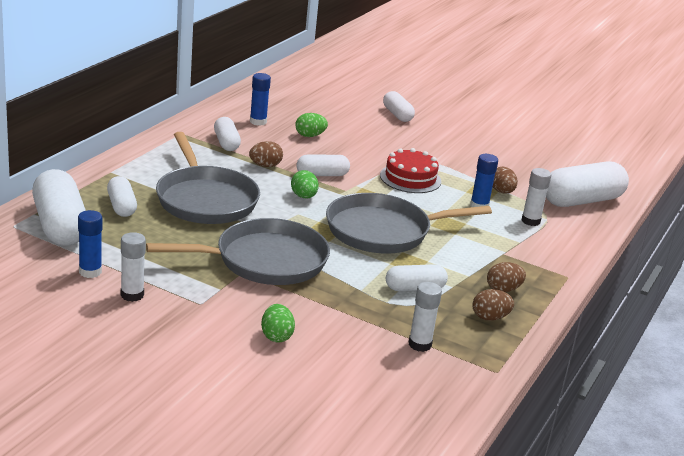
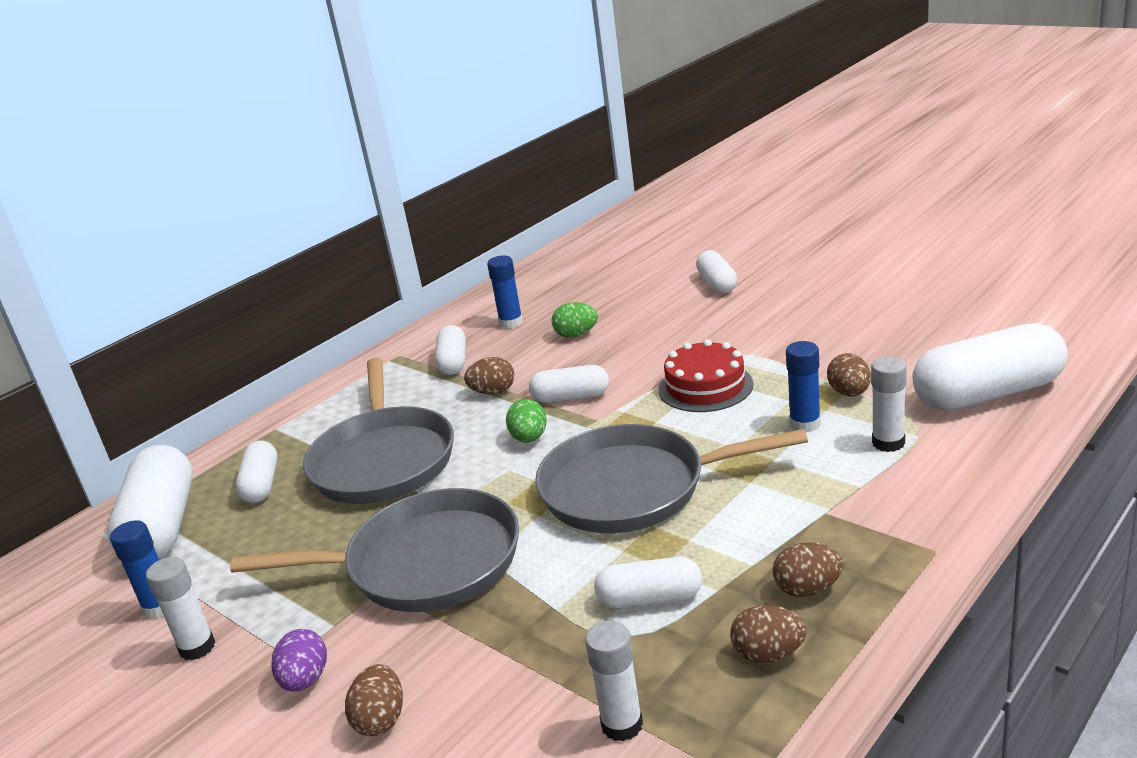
camera: 20 degrees right, 0 degrees up
(217, 315) = (305, 680): none -> purple egg
(276, 336) = (381, 719): green egg -> brown egg

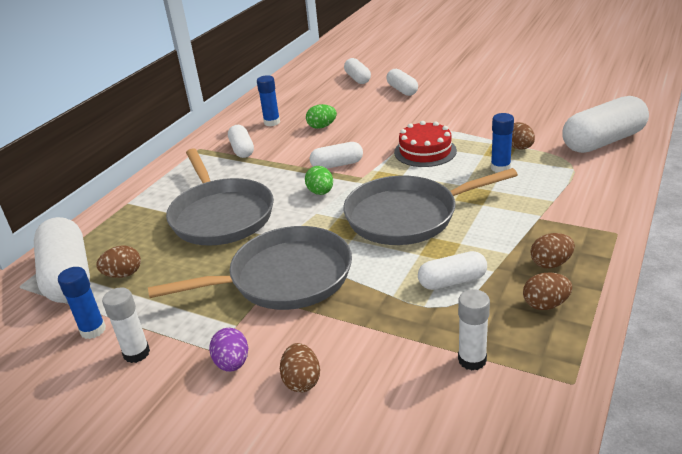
camera: 15 degrees left, 5 degrees up
(261, 485) = (135, 240): white capsule -> white capsule (357, 79)
(493, 392) = (280, 166): brown egg -> brown egg (123, 274)
(888, 443) = (557, 174): white glue stick -> none

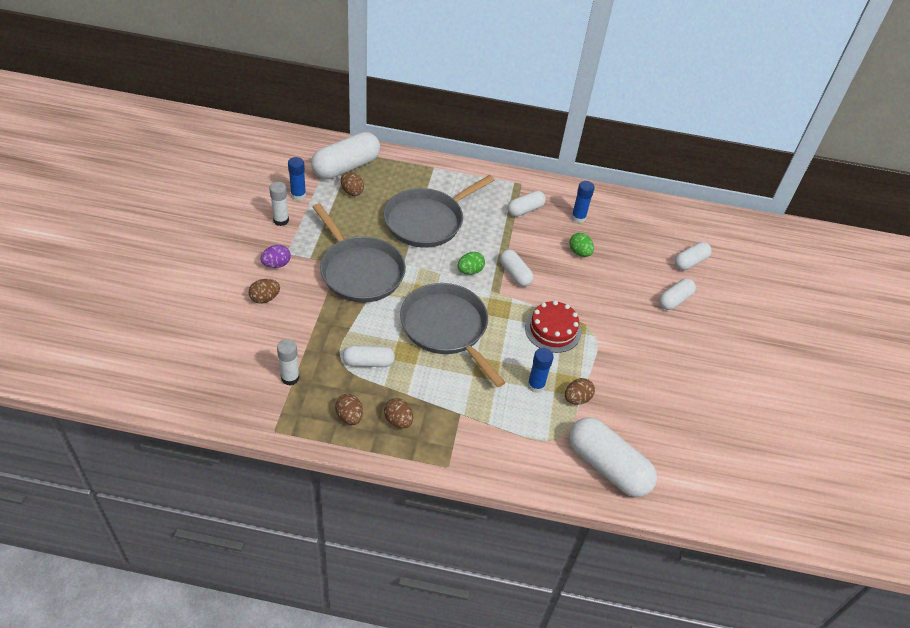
camera: 65 degrees right, 15 degrees up
(452, 281) = (368, 362): white capsule -> white capsule turned 60 degrees counterclockwise

